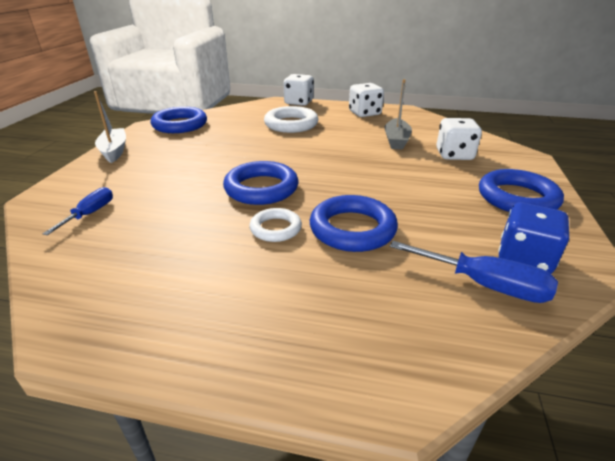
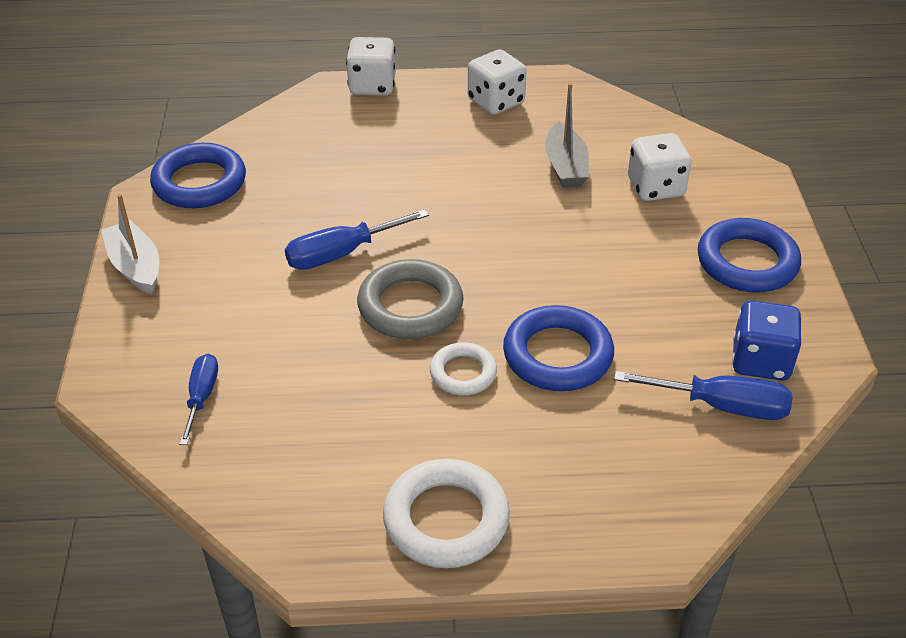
camera: 15 degrees left, 10 degrees up
(235, 160) = (341, 254): none -> blue screwdriver
(261, 188) = (410, 306): blue ring -> grey ring
(291, 124) = (386, 151): white ring -> white ring (446, 519)

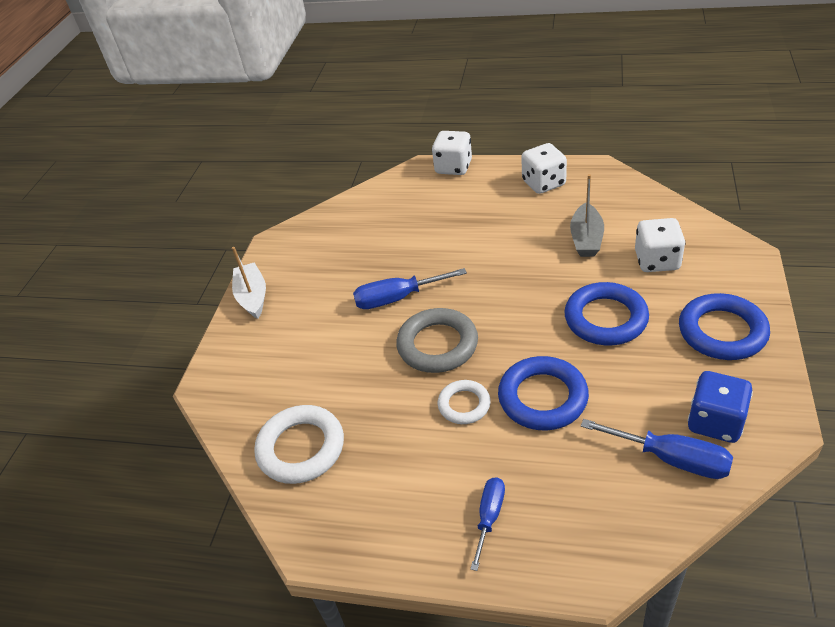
camera: 20 degrees right, 0 degrees up
(199, 182) = (312, 236): blue ring -> blue ring (605, 318)
(201, 397) = (269, 402): blue screwdriver -> blue screwdriver (489, 517)
(446, 519) = (420, 528): white ring -> white ring (301, 448)

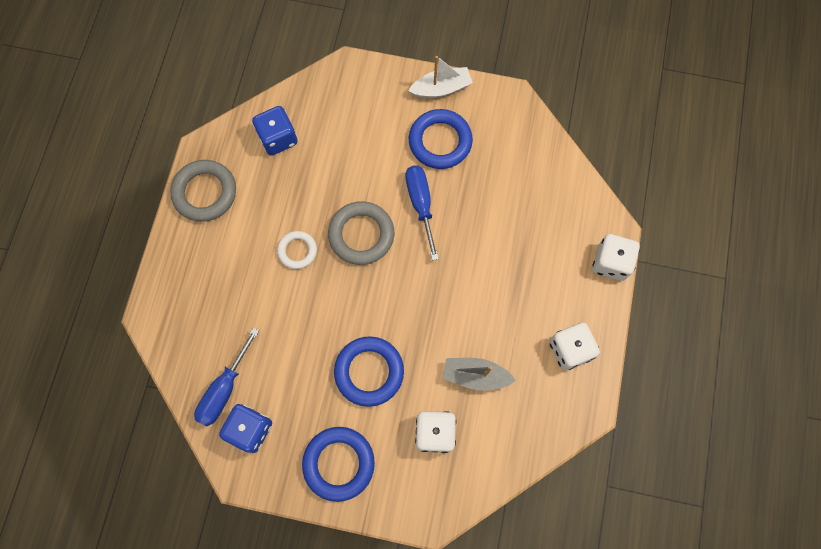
camera: 85 degrees right, 30 degrees up
(301, 448) = (278, 138): white ring -> blue dice
(382, 529) = (205, 193): none -> grey ring
(489, 517) = (201, 260): blue screwdriver -> none
(542, 397) = (294, 308): blue ring -> blue ring (440, 141)

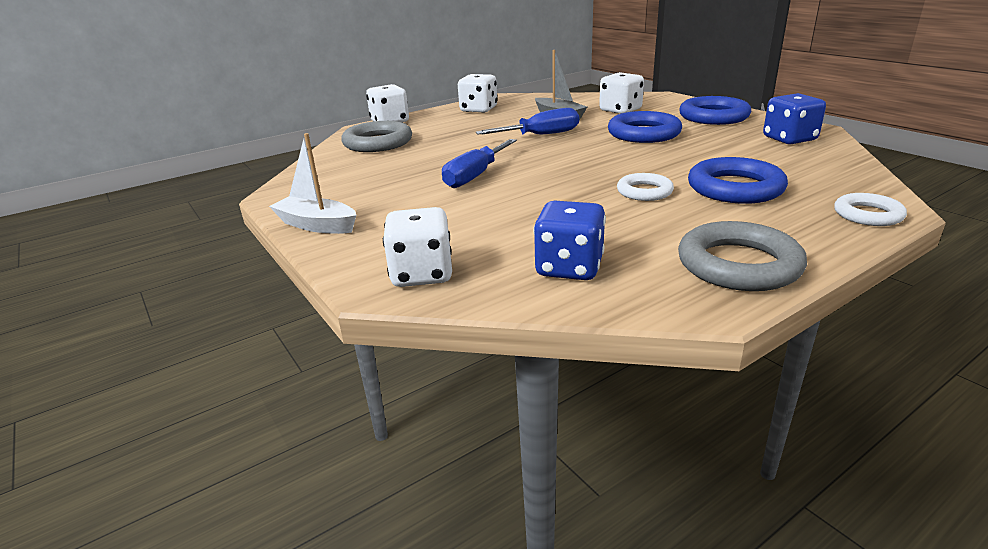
camera: 135 degrees left, 45 degrees down
(161, 298) = (868, 215): none -> white ring
(224, 389) = (806, 157): blue screwdriver -> blue screwdriver (541, 135)
(338, 89) = (422, 274): none -> white dice
(361, 235) = (560, 180): grey ring -> grey ring (378, 143)
(440, 141) = (390, 197): blue ring -> blue ring (735, 188)

